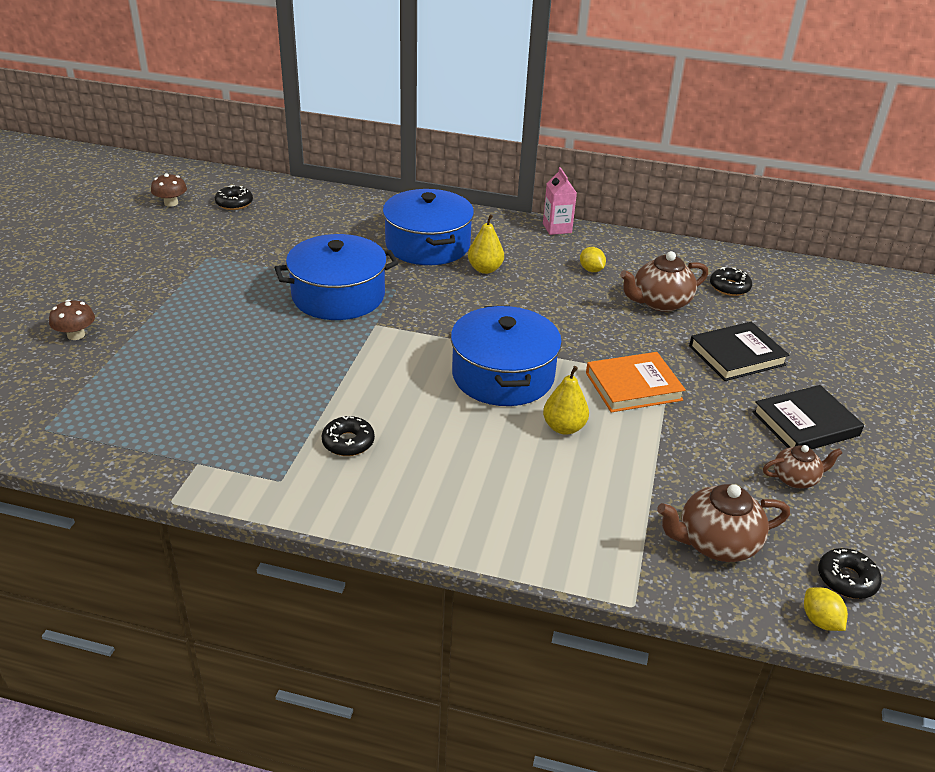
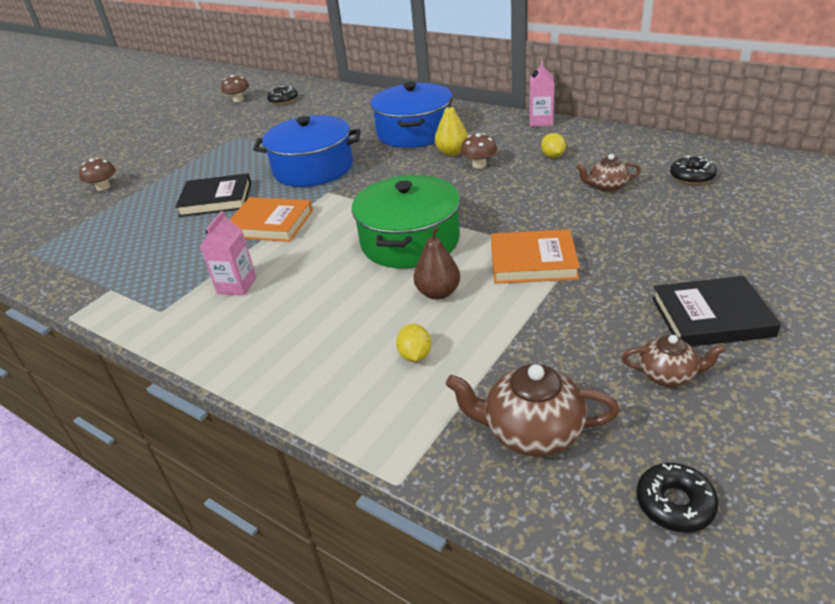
camera: 25 degrees right, 0 degrees up
(335, 367) = (270, 223): none -> orange book
(348, 442) = (237, 285): black donut -> pink carton
(503, 375) = (410, 241): blue pot -> green pot
(522, 283) = (479, 165): none -> brown mushroom
(564, 427) = (438, 293): yellow pear -> brown pear
(660, 302) = (607, 187): brown teapot -> brown teapot, size x0.61
(736, 355) = (664, 241): black book -> black book (216, 199)
(820, 621) = (612, 549): yellow lemon -> yellow lemon (415, 355)

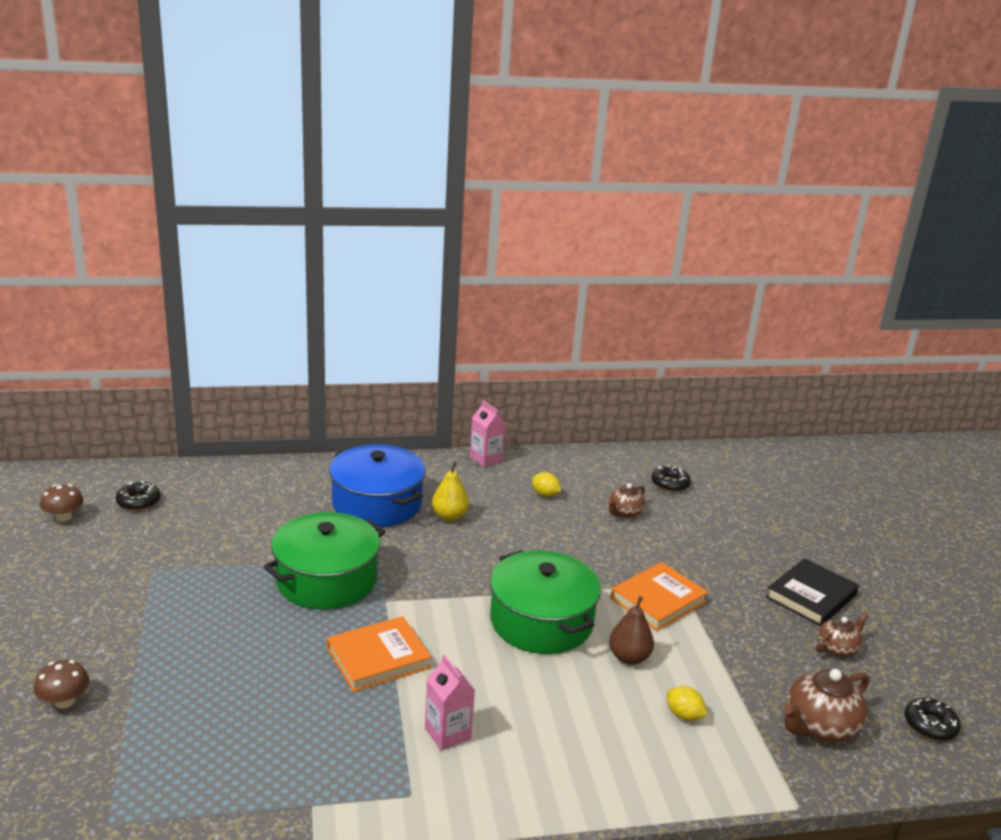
camera: 50 degrees left, 10 degrees down
(216, 199) = (265, 656): black book -> none
(313, 168) = (326, 580): blue pot -> green pot
(479, 165) = (493, 522): brown mushroom -> none

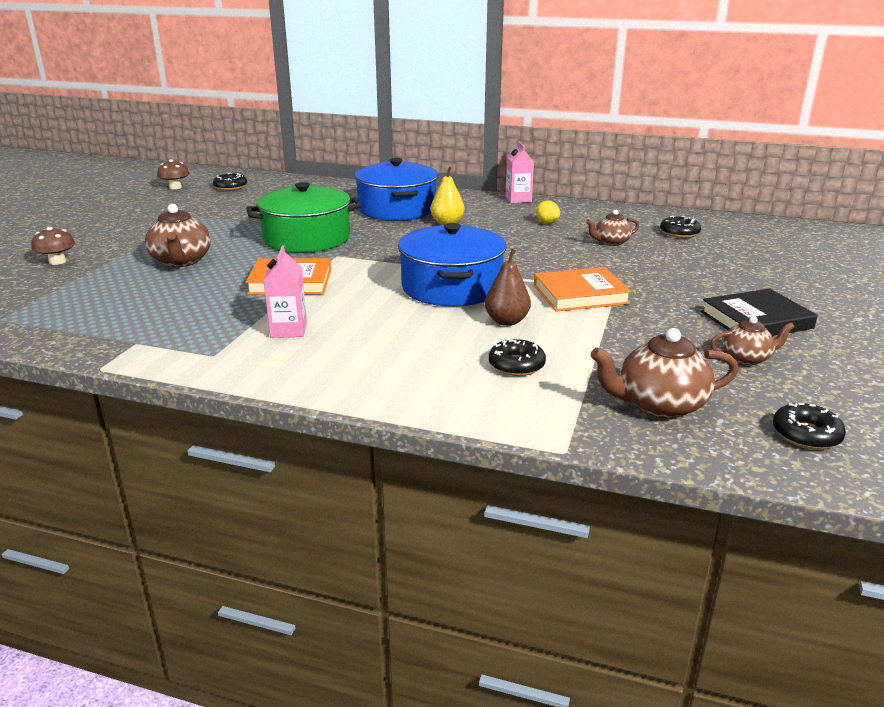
camera: 30 degrees right, 0 degrees up
(222, 658) = (181, 261): none -> brown teapot
(541, 621) = (452, 287): green pot -> blue pot
(683, 715) = (516, 365): yellow lemon -> black donut

